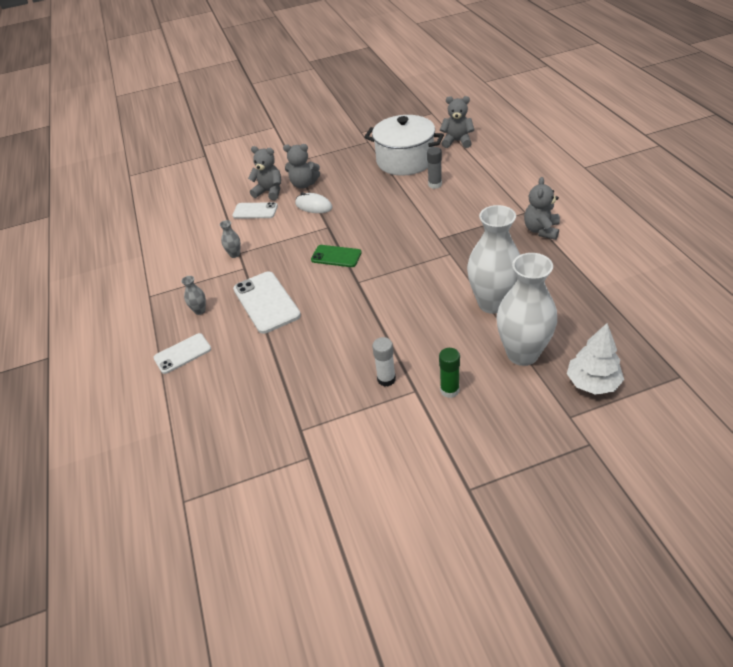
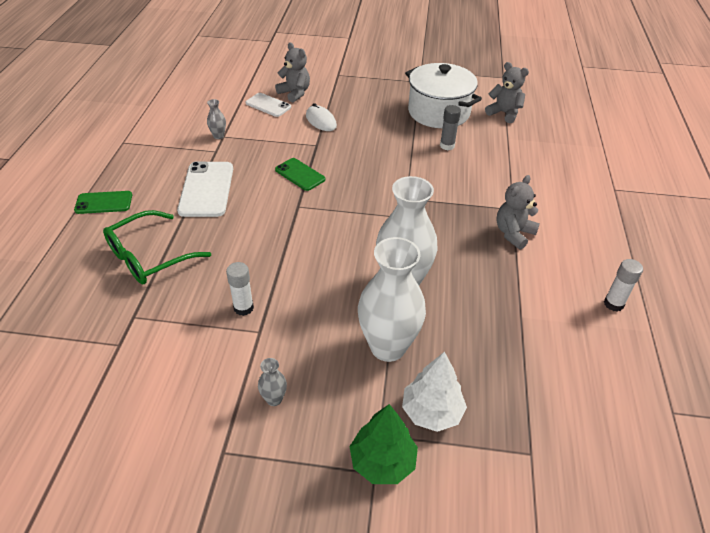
camera: 20 degrees right, 0 degrees up
(182, 354) = (104, 203): white phone -> green phone
(200, 311) = (149, 172): grey vase -> grey vase (274, 399)
(268, 378) = (149, 257): none -> green glasses
(304, 184) = (329, 98): grey teddy bear -> none
(449, 390) = (289, 347): green glue stick -> none
(588, 434) = (382, 461): none -> green tree
(650, 249) = (613, 304): none -> white glue stick

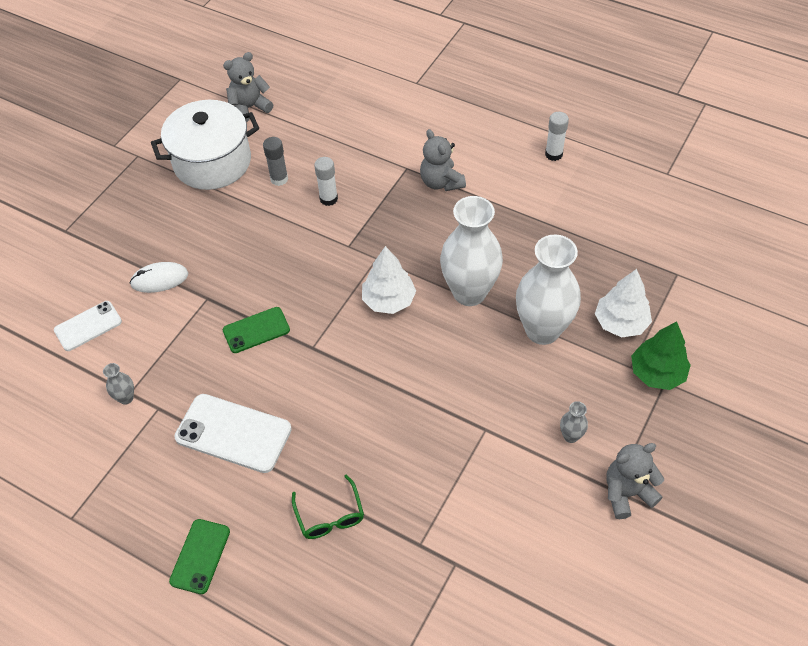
camera: 65 degrees left, 10 degrees up
(149, 257) = (330, 516): green glasses -> green glasses, size x0.61
(243, 308) = (448, 436): white glue stick -> white glue stick (328, 199)
(294, 93) = (78, 289): grey teddy bear -> grey teddy bear (627, 493)
(365, 235) = (388, 300): none -> white tree

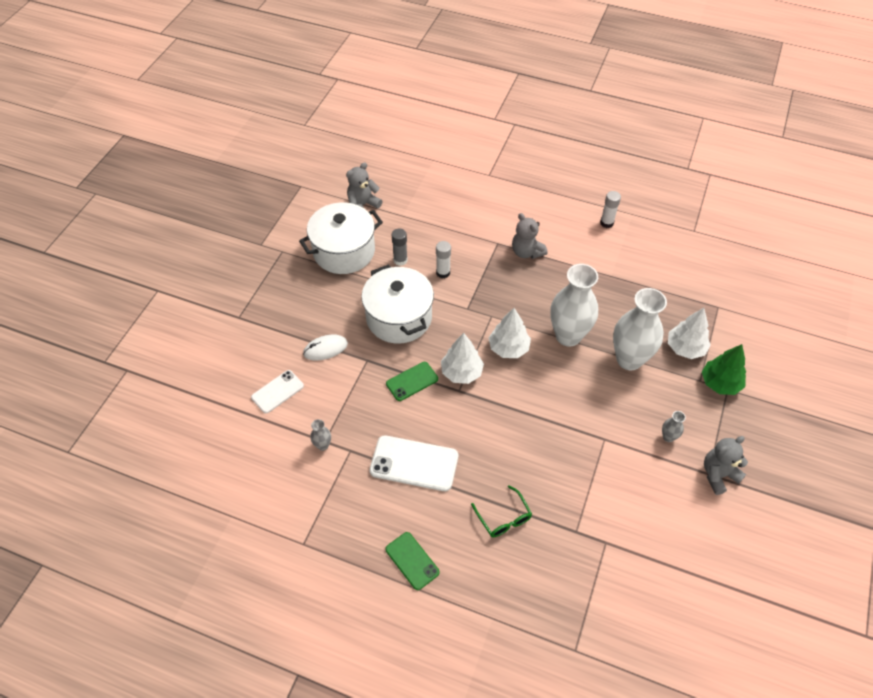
camera: 10 degrees left, 0 degrees up
(200, 556) = (412, 561): green phone -> green phone turned 45 degrees counterclockwise
(259, 249) = (399, 318): none -> white pot
(321, 325) = (461, 372): none -> white tree

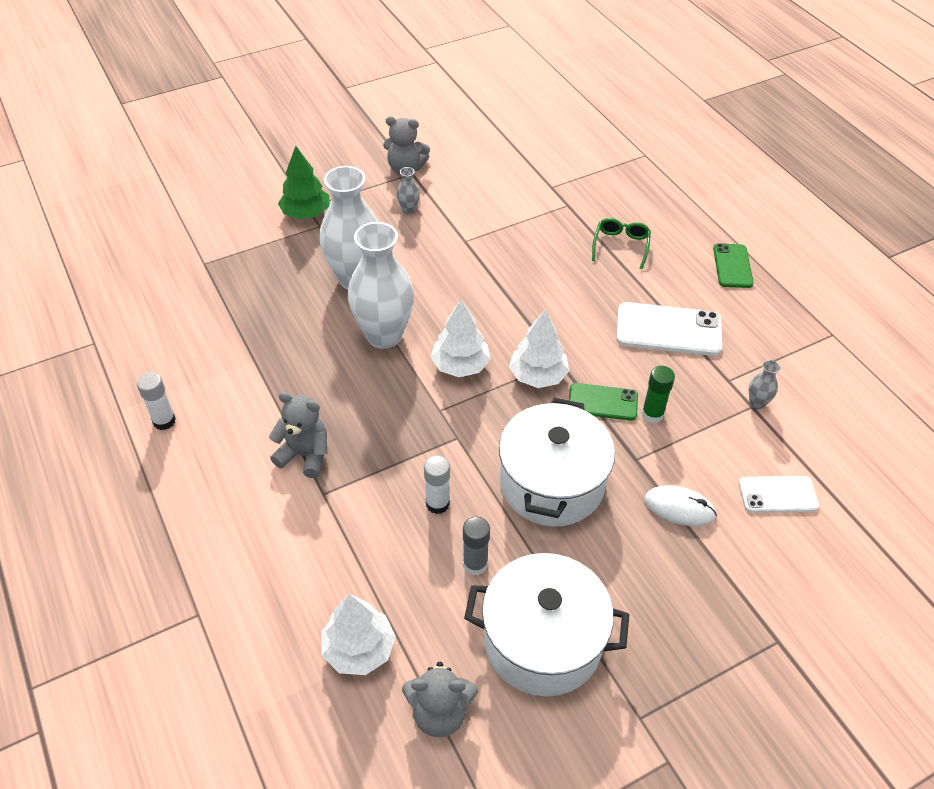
camera: 140 degrees left, 5 degrees down
(378, 393) = (652, 414): none -> green glue stick
(414, 463) = (668, 329): white phone -> white phone turned 45 degrees counterclockwise
(526, 252) = (305, 455): grey teddy bear -> grey teddy bear turned 75 degrees counterclockwise
(685, 348) = (290, 254): white tree -> white tree (359, 649)

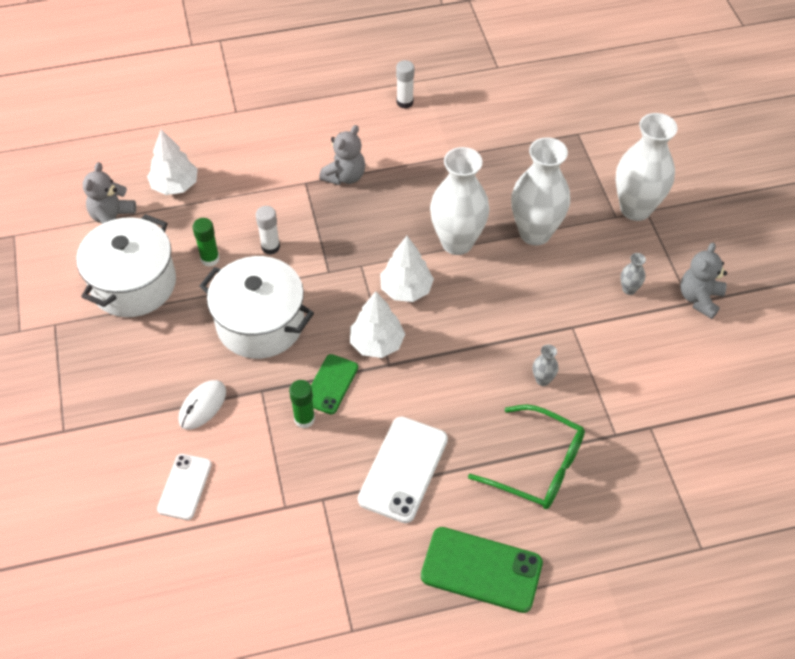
camera: 105 degrees right, 5 degrees up
(306, 213) = (635, 209): green tree -> white vase
(475, 564) = (210, 259): grey glue stick -> green glue stick
(621, 246) = (537, 466): green glasses -> green glasses, size x1.64
(732, 266) = (481, 569): green phone -> green phone, size x1.61
(757, 403) = (287, 513): grey vase -> grey vase (542, 380)

